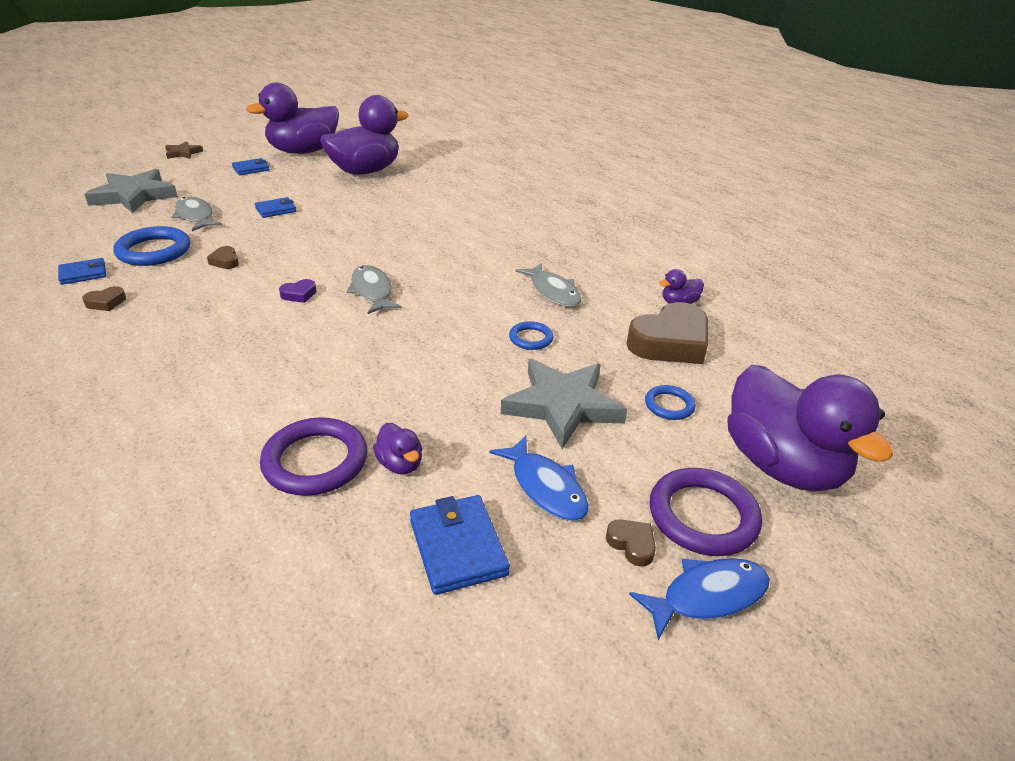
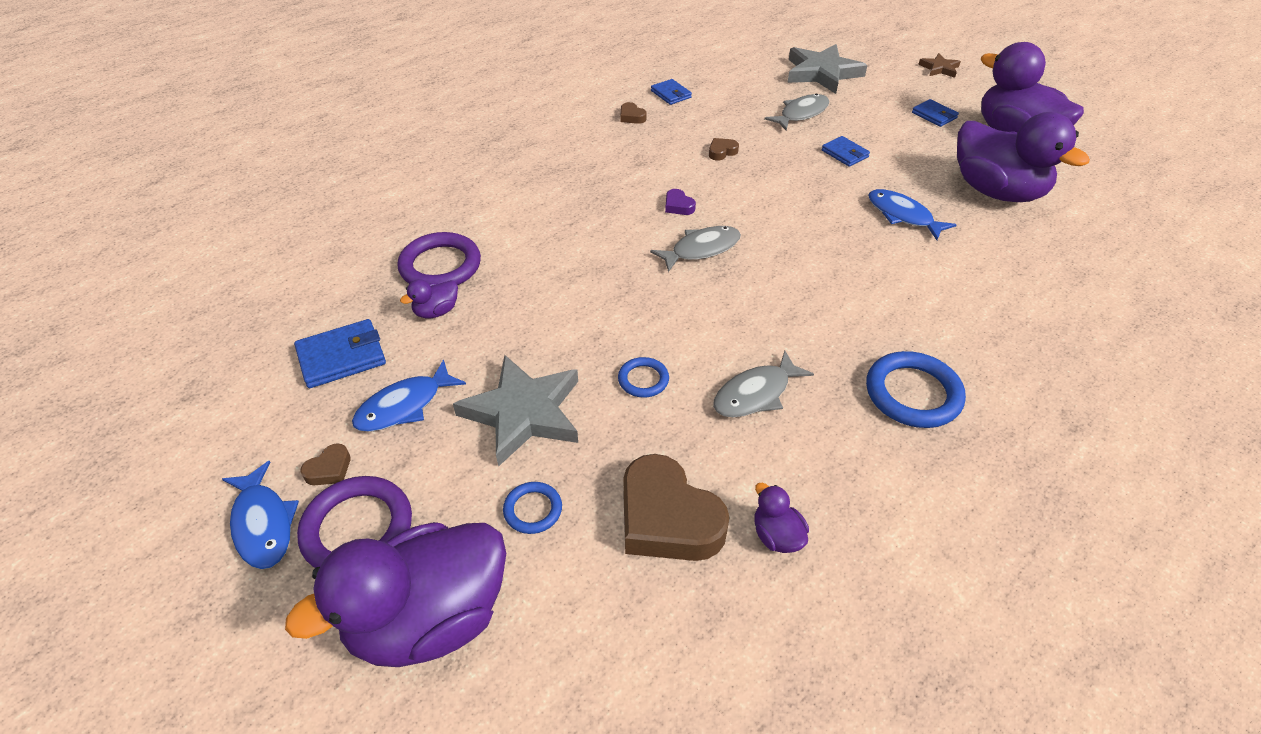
camera: 85 degrees right, 10 degrees up
(154, 251) = (723, 113): blue ring -> blue ring (913, 394)
(374, 205) = (902, 215): none -> blue fish

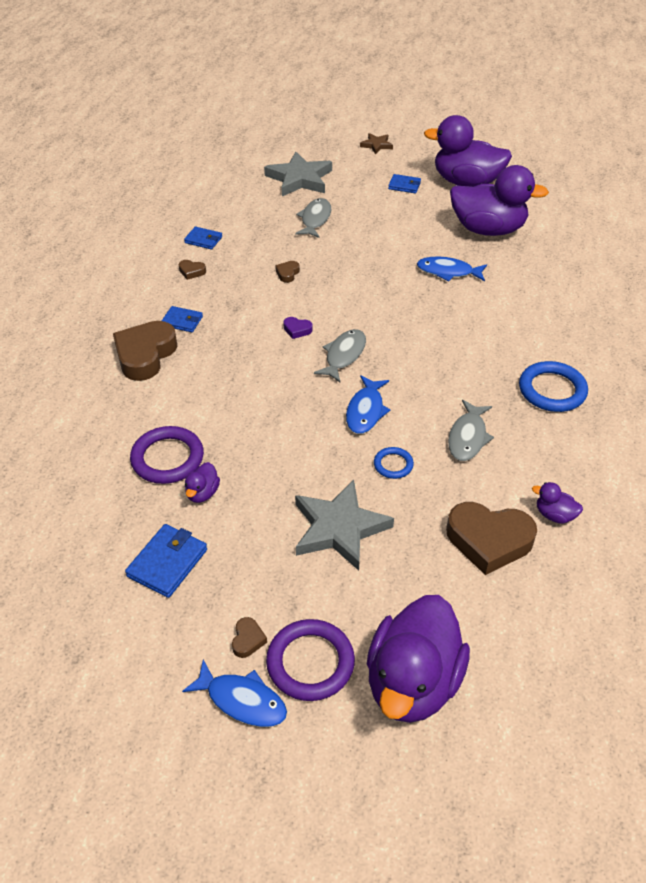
camera: 35 degrees left, 0 degrees up
(404, 406) = (253, 569): blue fish -> blue fish (365, 411)
(516, 170) = (145, 355): none -> brown heart
(533, 510) = (407, 583): blue ring -> none
(844, 154) = (372, 240): blue wallet -> blue wallet (182, 321)

